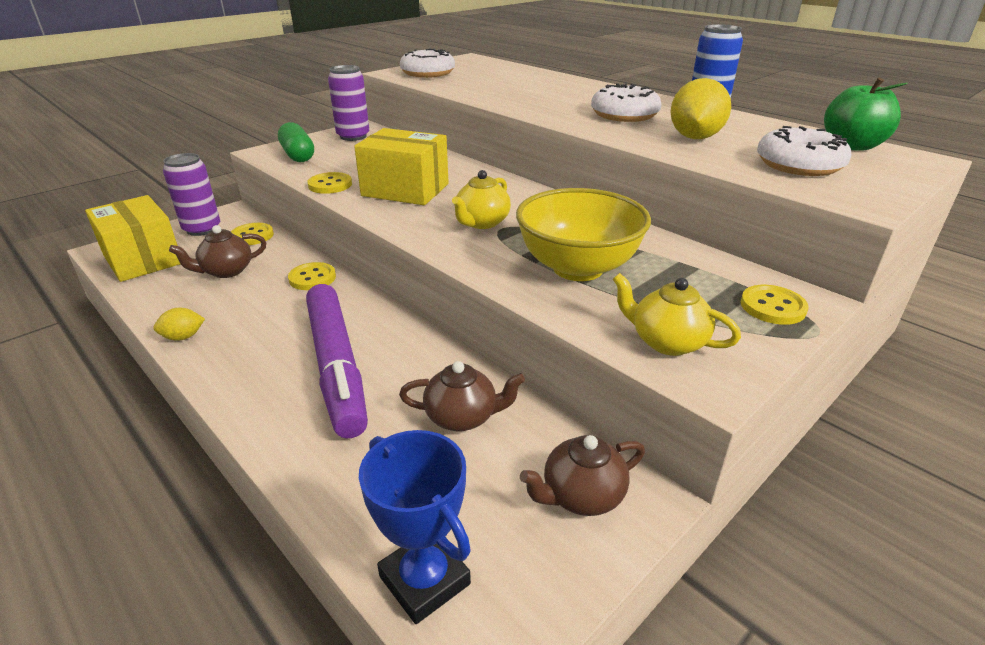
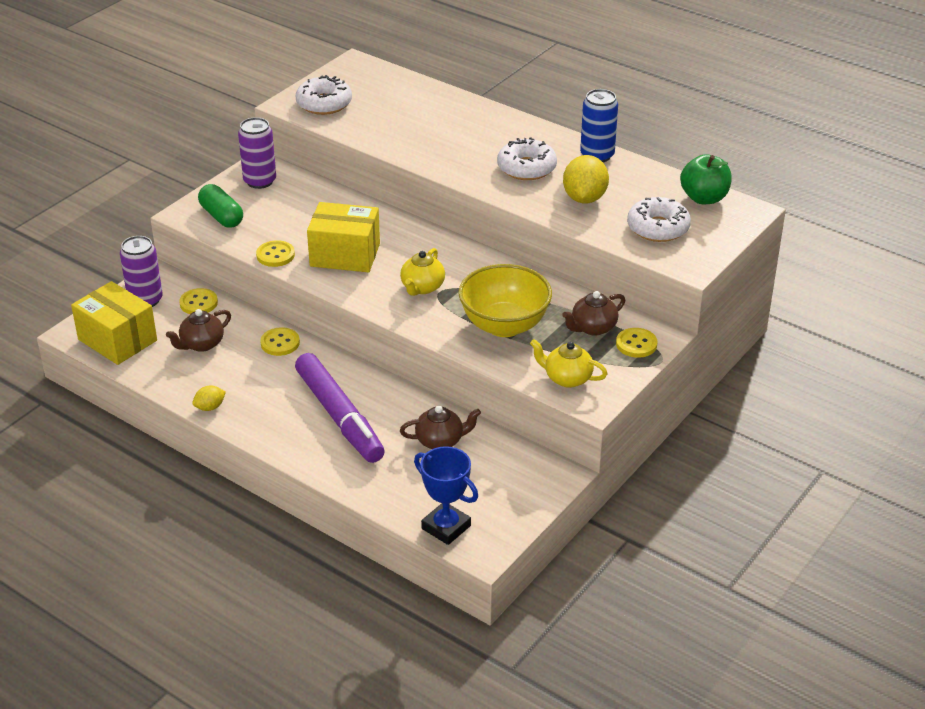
camera: 10 degrees left, 5 degrees up
(581, 495) = (524, 477): brown teapot -> brown teapot (593, 328)

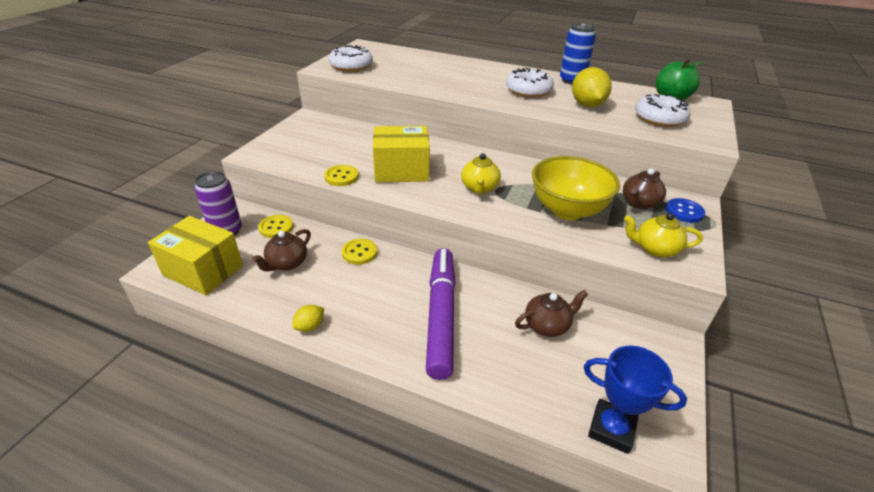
camera: 15 degrees left, 0 degrees up
(221, 216) = (285, 153): green capsule -> none
(260, 181) = (310, 127): purple can -> none
(339, 416) = (441, 315): purple marker -> purple marker turned 135 degrees counterclockwise
(636, 344) = (684, 212): yellow button -> blue button

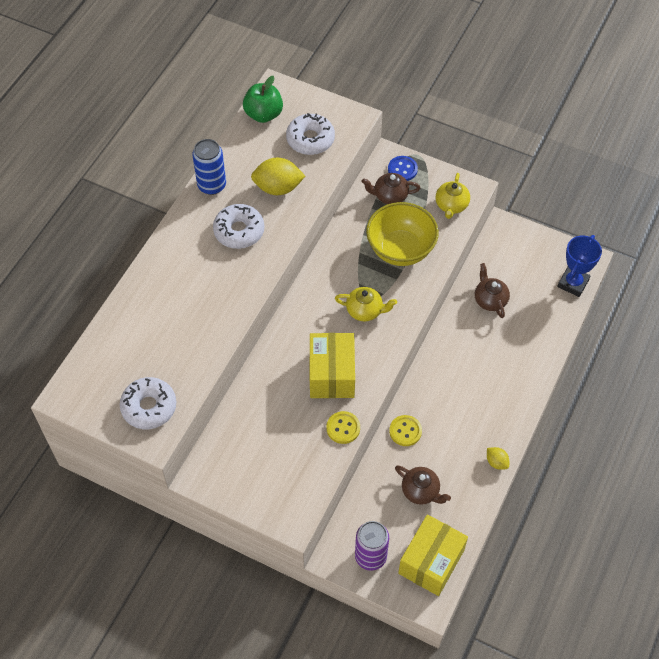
camera: 85 degrees left, 20 degrees up
(276, 227) = (365, 510): yellow button -> none
(441, 315) = (482, 369): purple marker -> none
(639, 203) = (390, 196): brown teapot -> brown teapot turned 135 degrees clockwise

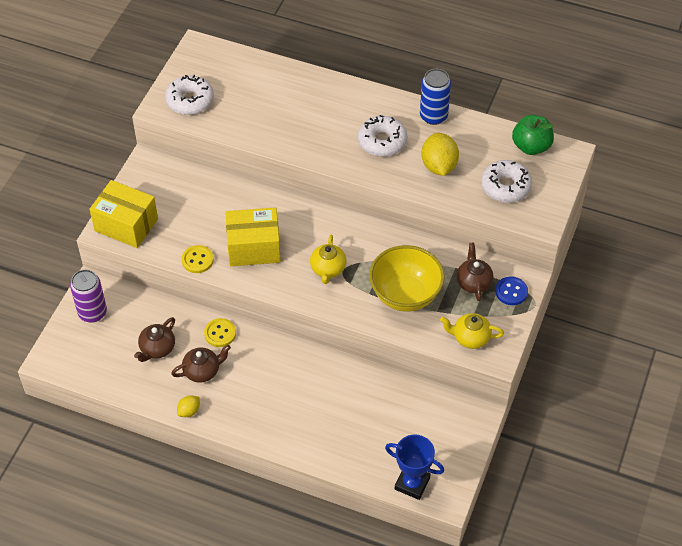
camera: 85 degrees right, 5 degrees down
(431, 562) = (86, 359): yellow box -> yellow box (126, 225)
(490, 300) = (380, 402): brown teapot -> brown teapot (202, 371)

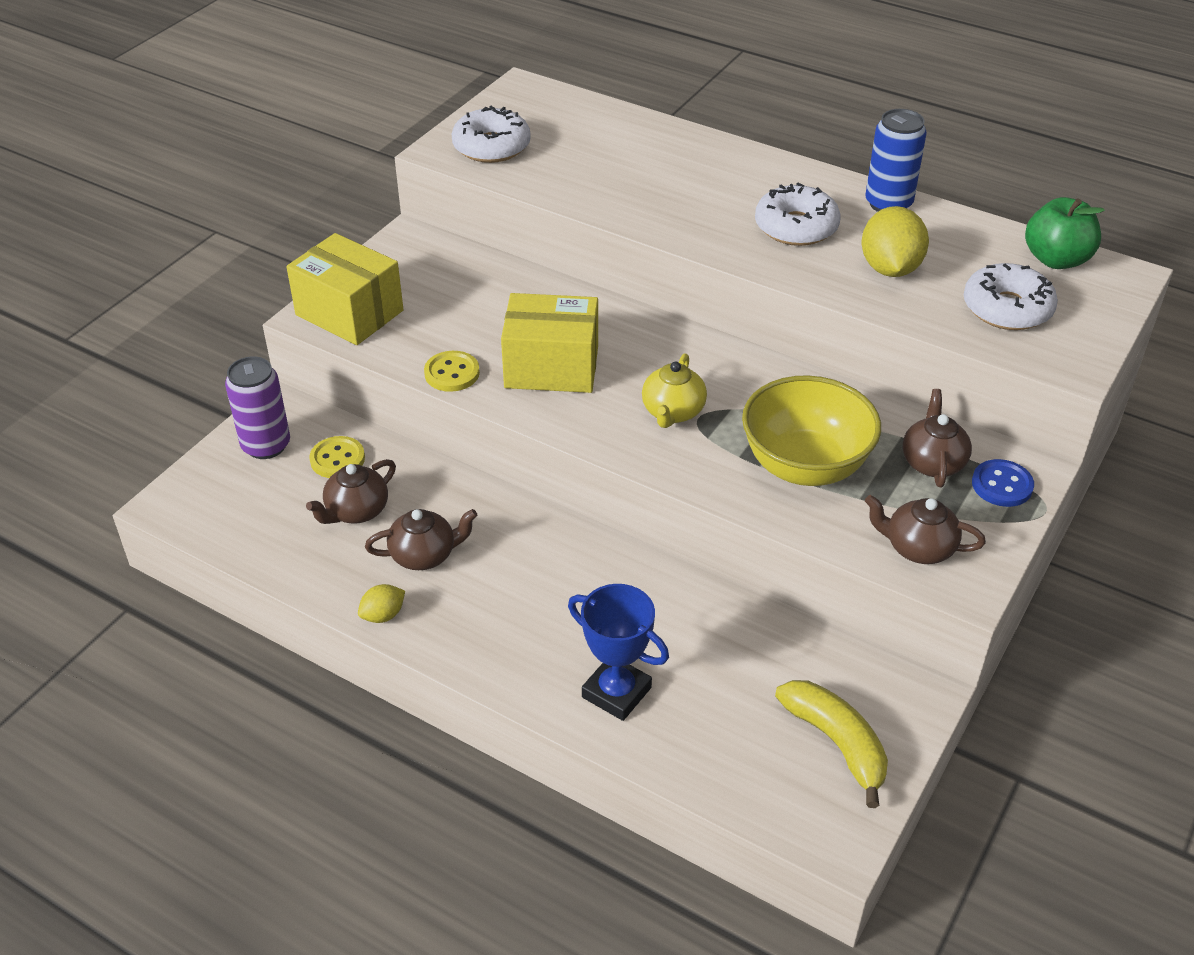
camera: 10 degrees right, 10 degrees down
(220, 333) = (470, 502): yellow button -> yellow button (337, 459)
(412, 483) = (774, 800): blue trophy -> blue trophy (616, 692)
(439, 448) = (837, 743): none -> yellow banana
(470, 338) = (918, 548): yellow teapot -> brown teapot

